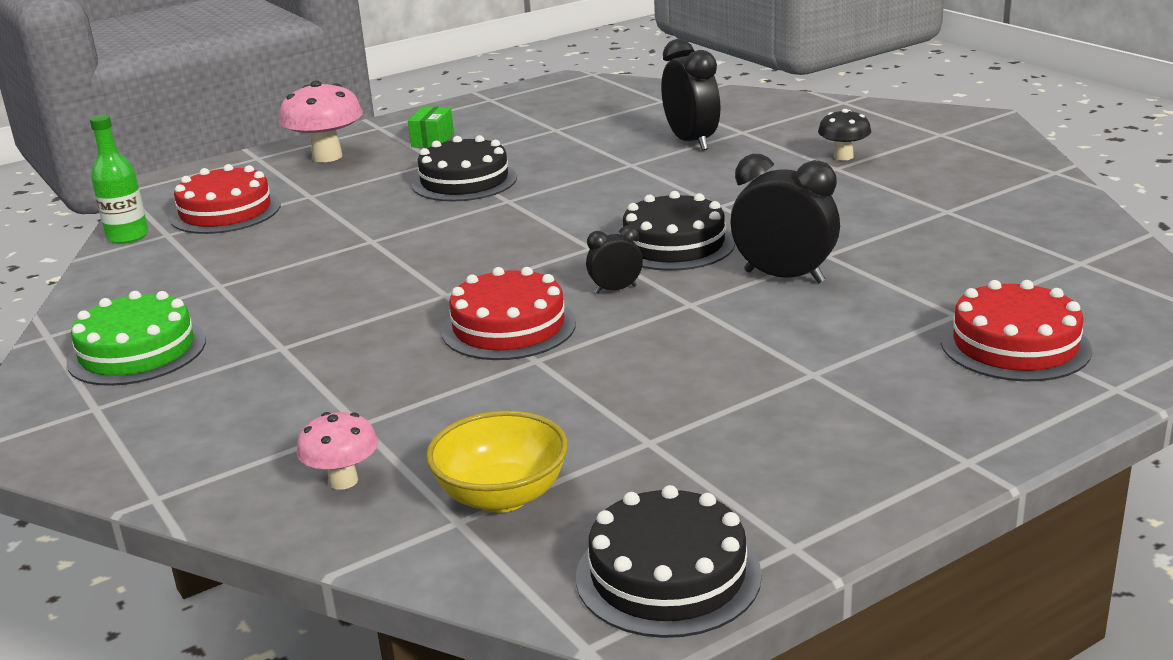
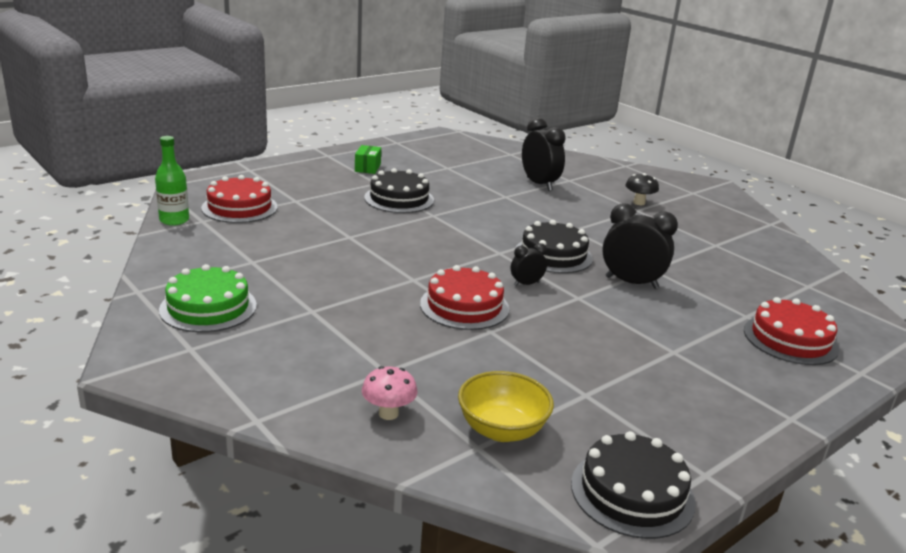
camera: 10 degrees left, 0 degrees up
(327, 157) = (299, 173): pink mushroom -> none

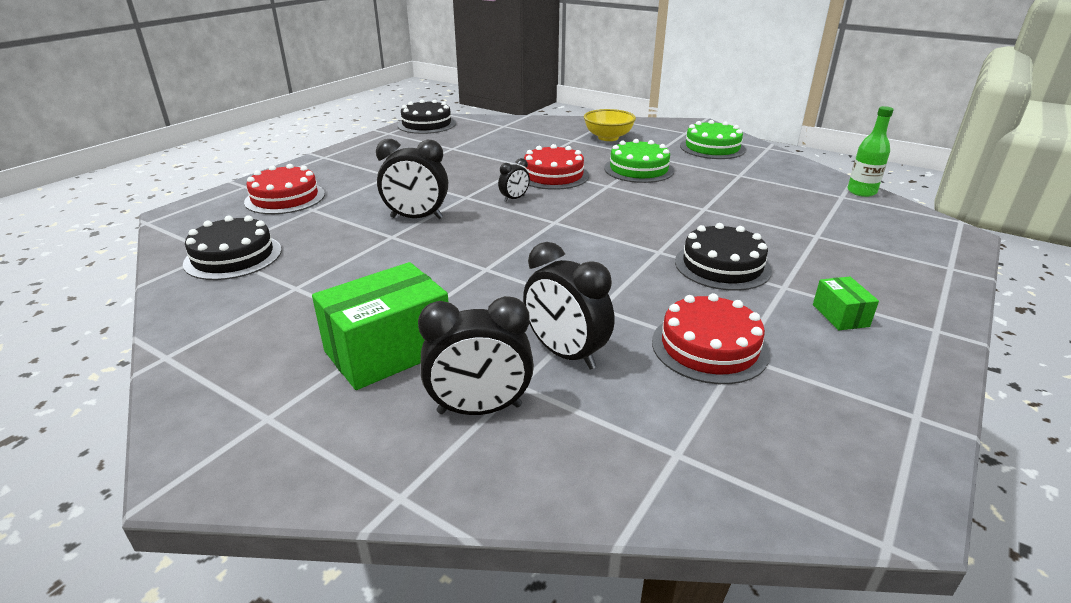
camera: 165 degrees right, 5 degrees up
(239, 207) = (844, 215): red cake -> red cake (709, 347)
(353, 293) = (638, 169): none -> green cake
(388, 413) = (555, 128): pink mushroom -> none
(502, 430) = (495, 131): yellow bowl -> yellow bowl (608, 137)
(553, 255) = (499, 230): black cake -> black cake (233, 256)
(590, 177) = (479, 409): none -> black clock
(639, 203) = (388, 351): black mushroom -> green box

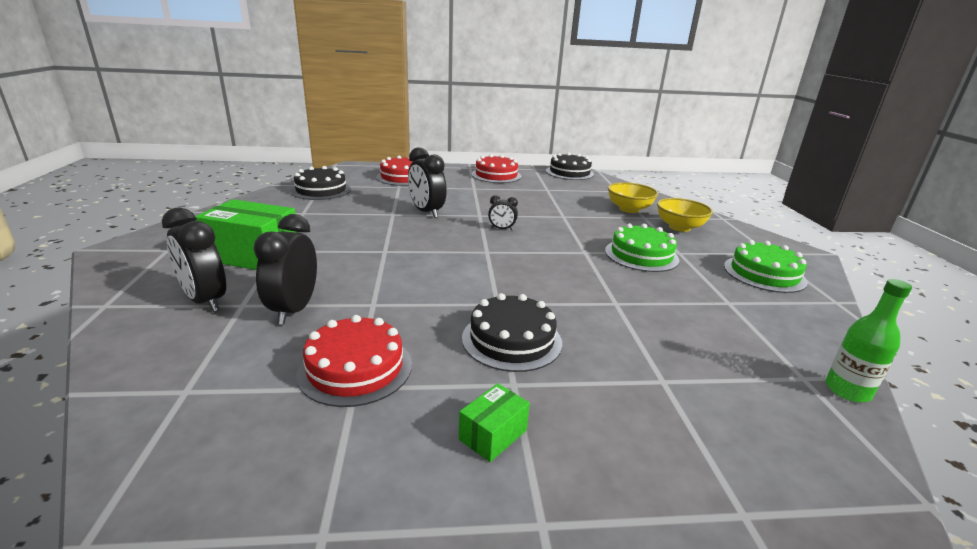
camera: 50 degrees right, 5 degrees down
(548, 138) = (629, 209): none -> yellow bowl
(553, 175) = (565, 229): red cake -> red cake (496, 175)

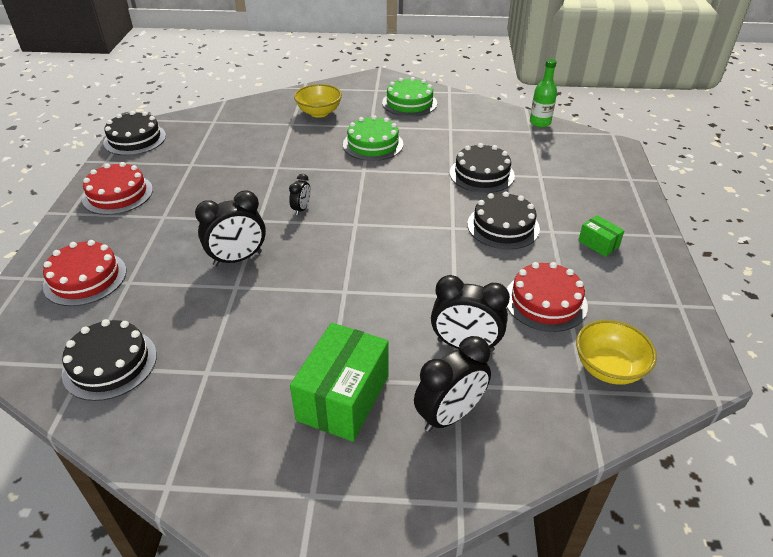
camera: 80 degrees left, 15 degrees up
(629, 209) = (268, 127): yellow bowl -> yellow bowl (608, 368)
(629, 325) = (481, 174): none -> black cake

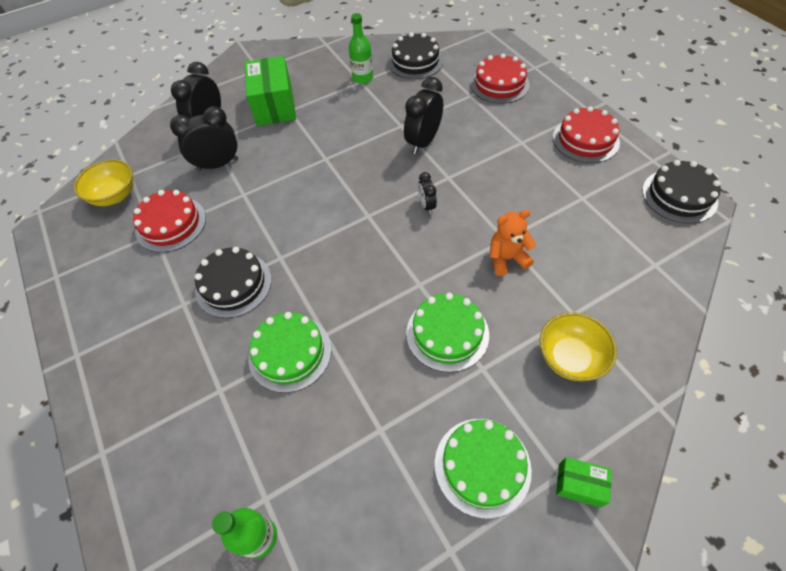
camera: 150 degrees right, 15 degrees up
(197, 376) = (363, 78): none -> green bottle
(290, 158) = (507, 258): none -> orange teddy bear
(481, 174) = (290, 353): black cake -> green cake
(598, 244) = (133, 311): green box -> green box (579, 485)

